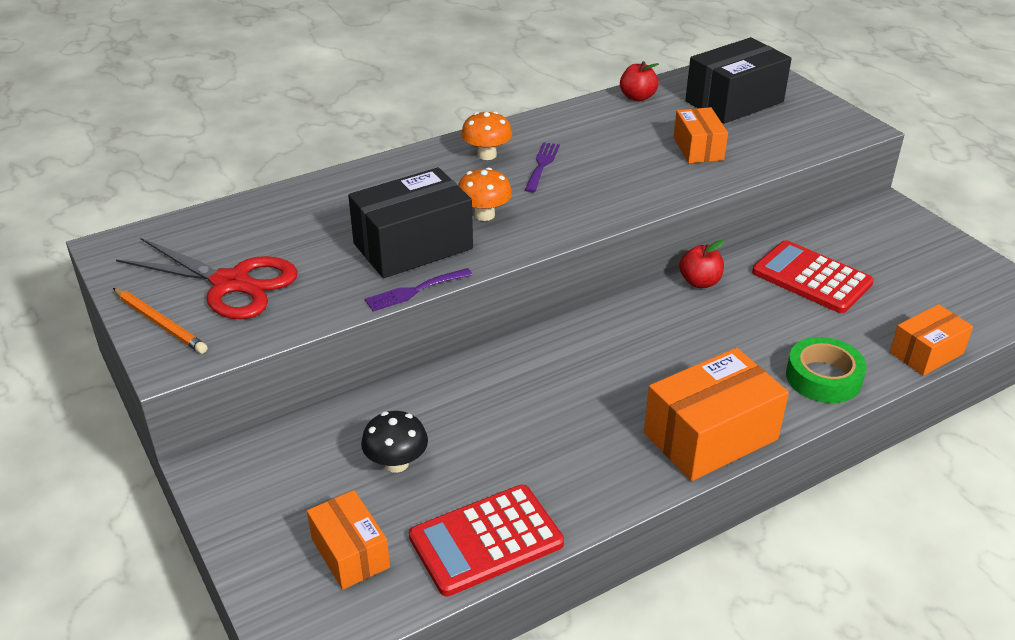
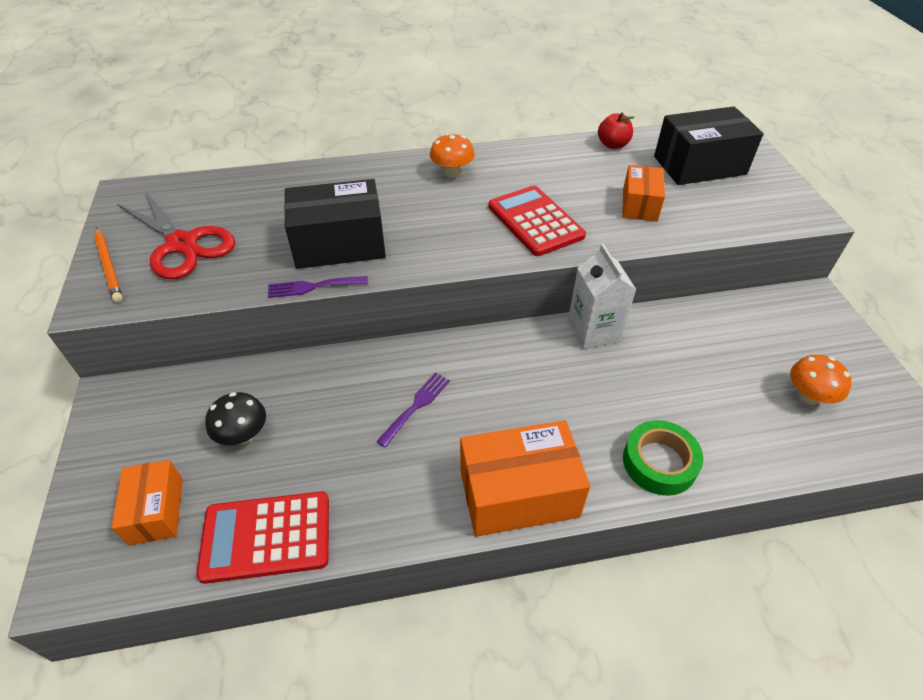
camera: 20 degrees right, 10 degrees up
(484, 215) = (415, 228): orange mushroom -> orange mushroom (808, 396)
(542, 165) = (492, 192): purple fork -> purple fork (416, 406)
(699, 282) = (594, 330): red apple -> white carton
(811, 278) = (701, 353): red calculator -> red calculator (535, 221)
(926, 353) = (778, 466): orange box -> none

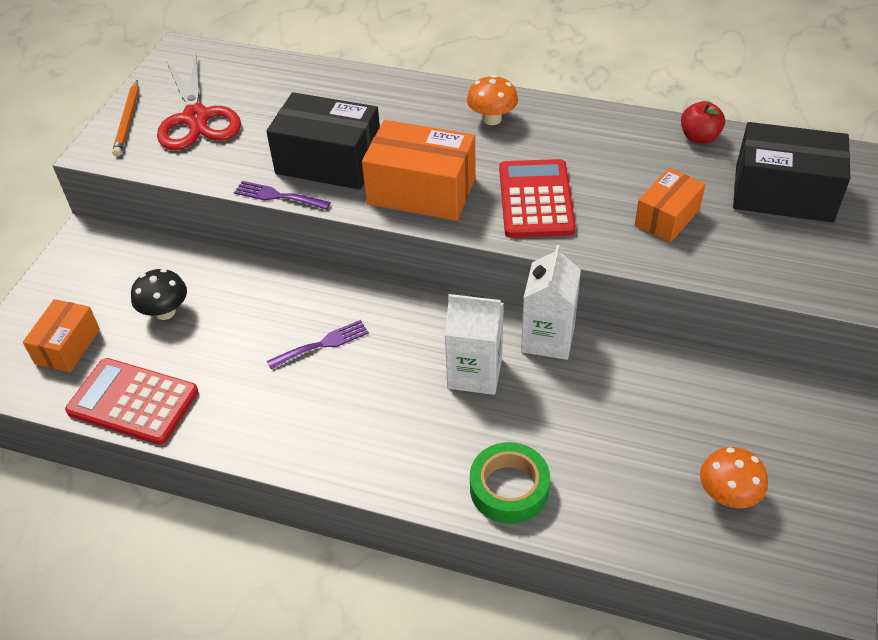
camera: 30 degrees right, 0 degrees up
(518, 493) = (356, 457): orange box -> orange box (421, 191)
(560, 379) = (475, 373): none -> white carton

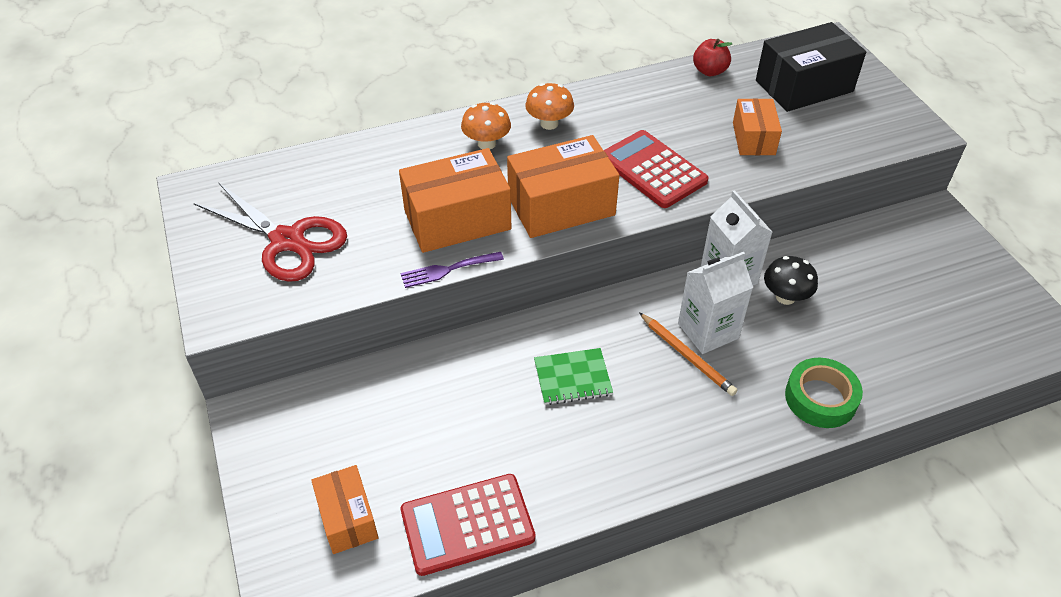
camera: 40 degrees left, 0 degrees up
(127, 120) = (218, 275): orange pencil -> orange pencil (687, 356)
(165, 312) = (406, 432): black mushroom -> black mushroom (785, 297)
(322, 344) = (572, 378): purple fork -> green notebook
(329, 162) = (457, 220): black box -> orange box
(727, 495) = (946, 315): orange mushroom -> orange mushroom (486, 143)

